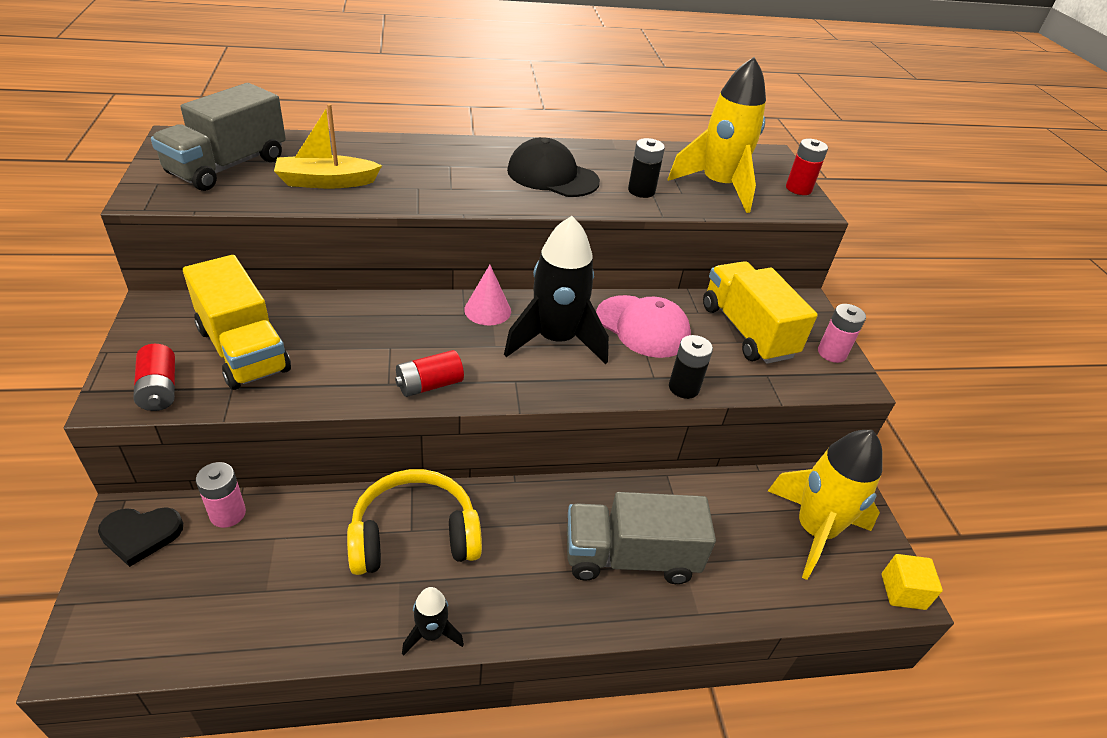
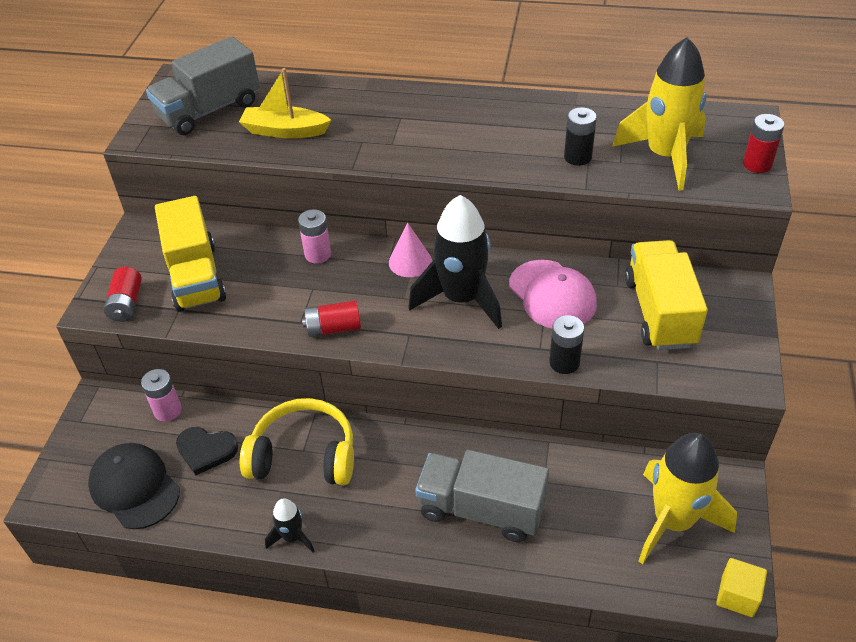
camera: 25 degrees right, 5 degrees up
(141, 535) = (103, 416): black heart -> black heart (206, 450)
(552, 176) = (494, 134): black cap -> black cap (134, 487)
(831, 353) = (741, 347): pink battery -> pink battery (318, 254)

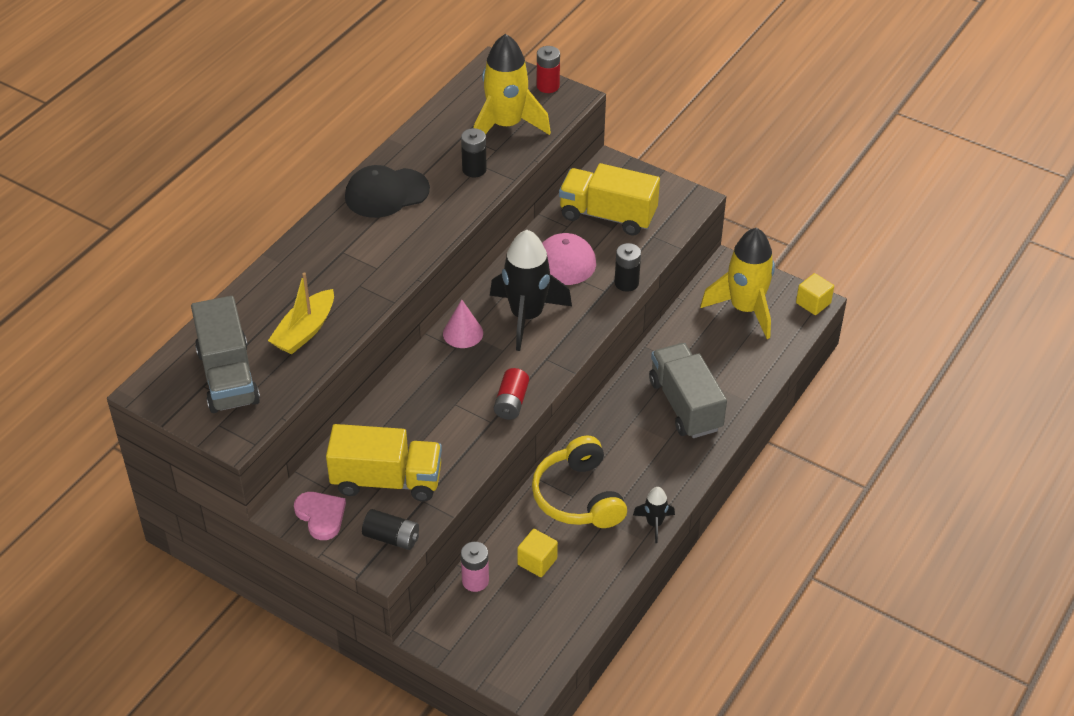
camera: 70 degrees left, 0 degrees up
(126, 304) = (391, 537): red battery -> black battery
(134, 487) = (550, 620): black cap -> black cap (386, 193)
(140, 251) = (321, 516): none -> pink heart
(206, 450) = (537, 561): black heart -> yellow cube
(304, 455) = (578, 496): yellow headphones -> yellow headphones turned 45 degrees counterclockwise
(318, 254) = (413, 389): pink battery -> none
(481, 509) = (685, 405): grey truck -> grey truck turned 120 degrees clockwise

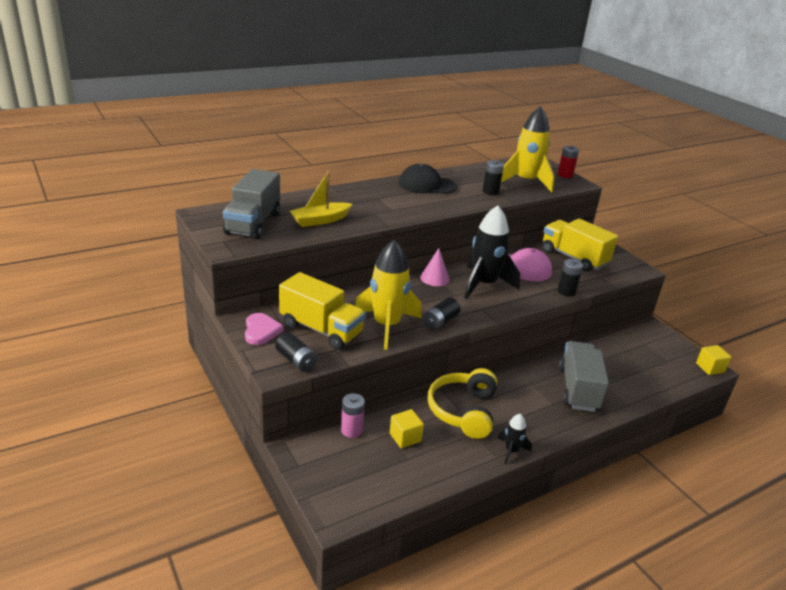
camera: 25 degrees right, 15 degrees down
(511, 402) = (440, 321): red battery -> black battery
(745, 309) = (653, 353): yellow rocket -> yellow rocket (386, 326)

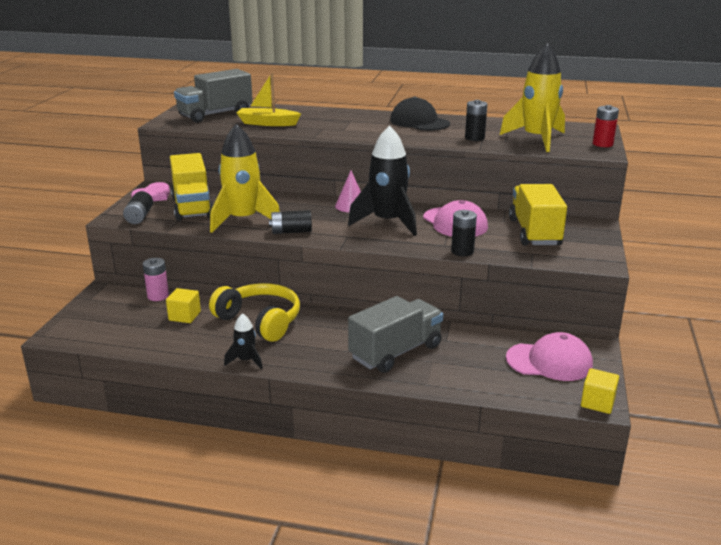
camera: 45 degrees right, 5 degrees down
(463, 411) = (260, 321): yellow headphones -> yellow headphones turned 75 degrees clockwise
(653, 351) = (549, 361): none -> pink cap

